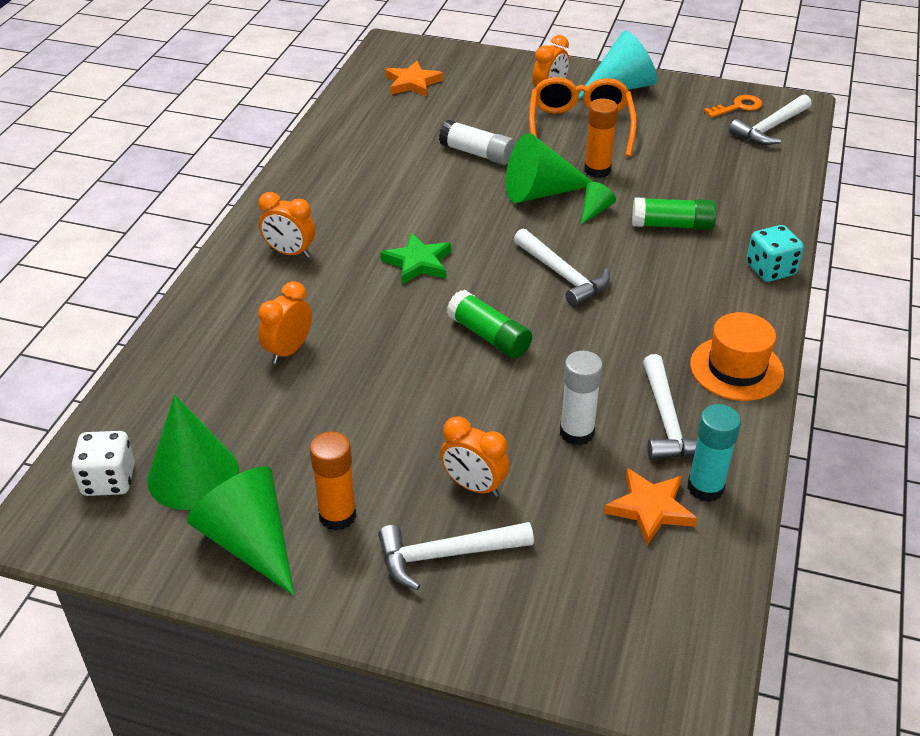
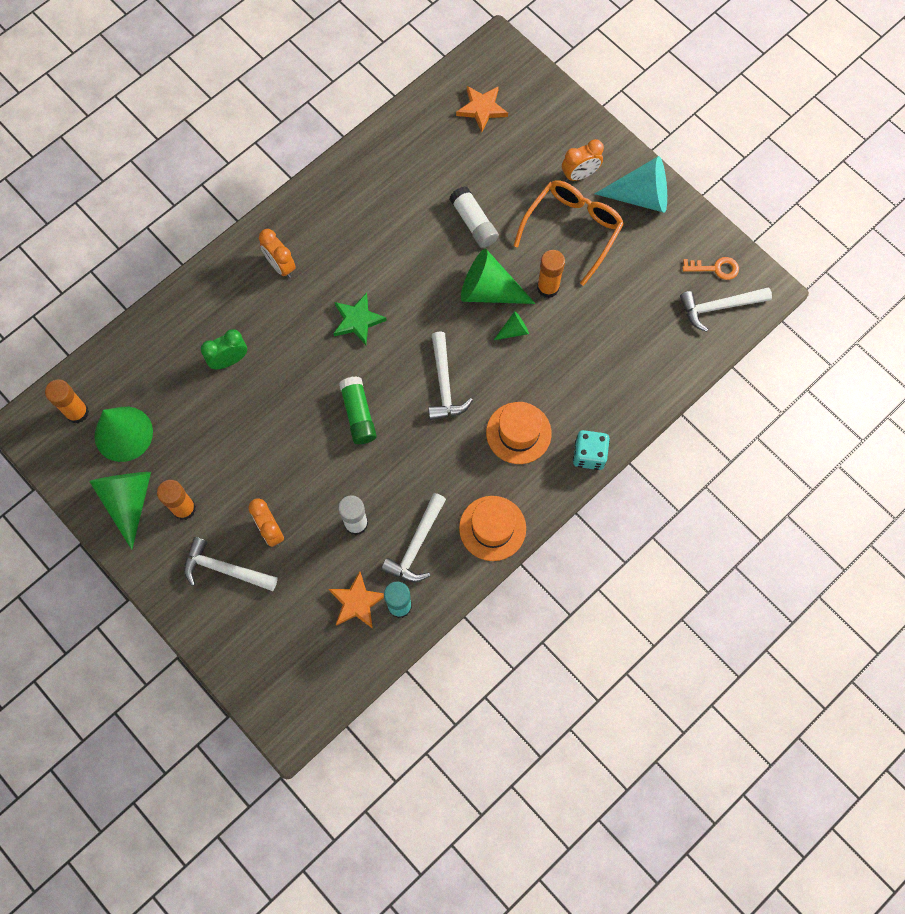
camera: 30 degrees right, 30 degrees up
(109, 480) = (77, 412): white dice -> orange glue stick
(288, 351) = (229, 360): orange clock -> green clock
(672, 225) = (556, 375): green glue stick -> none
(681, 282) = (518, 433): none -> orange hat

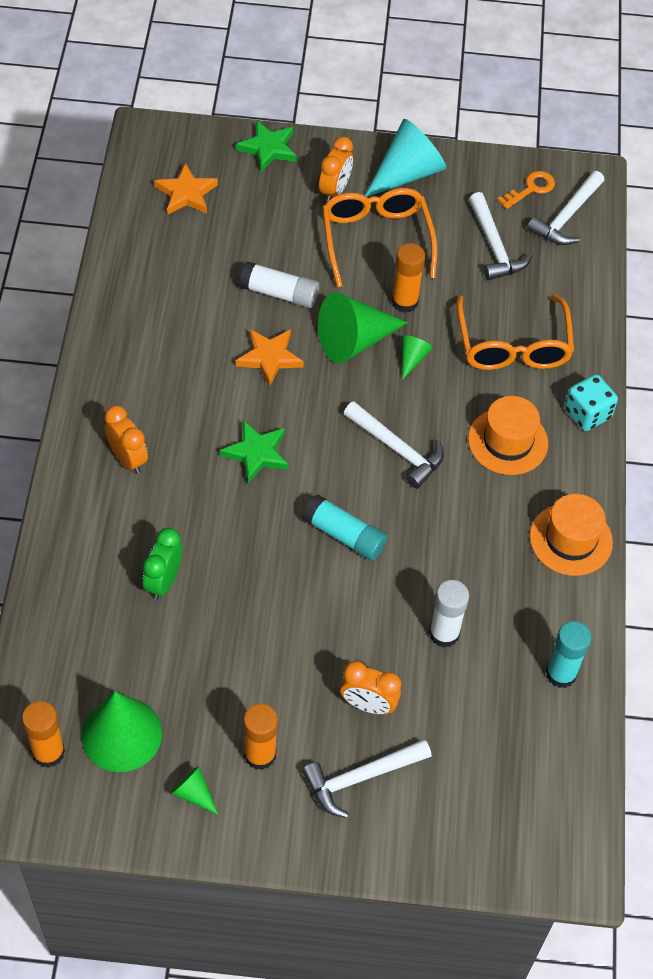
camera: 45 degrees left, 15 degrees down
(128, 500) = (193, 793): green cone -> green cone, size x0.47
(280, 266) = (128, 458): orange clock -> orange clock turned 135 degrees counterclockwise
(357, 602) = (518, 703): orange star -> orange star (269, 358)
(358, 414) = (344, 535): green glue stick -> turquoise glue stick
(416, 545) = (519, 608): white hammer -> white hammer (494, 246)
(565, 113) = (268, 148): none -> green star
(589, 370) = (512, 344): none -> orange glasses

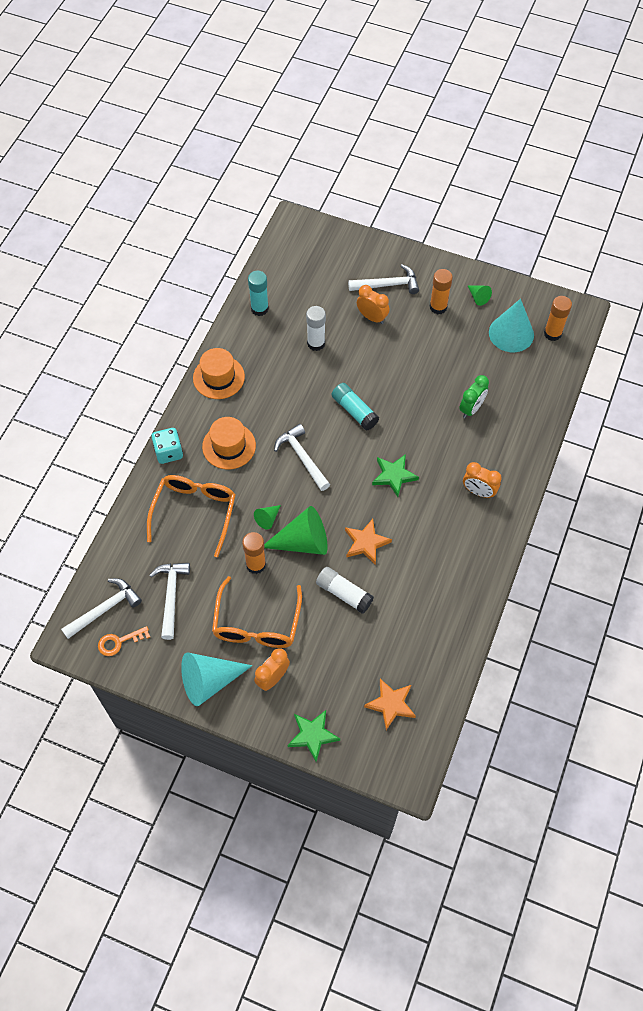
camera: 160 degrees left, 5 degrees up
(121, 734) = (511, 333): green cone -> turquoise cone
(128, 458) = (478, 491): orange clock -> orange clock turned 45 degrees counterclockwise

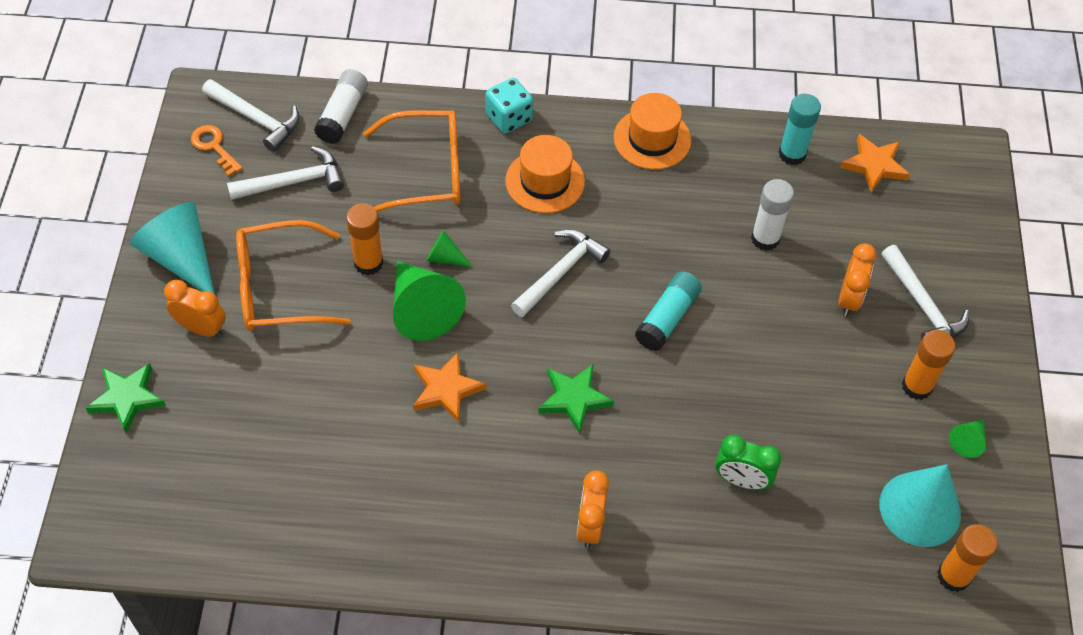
camera: 70 degrees right, 5 degrees down
(344, 593) = (354, 382): white glue stick -> white glue stick (342, 115)
(391, 704) = (194, 486): orange star -> orange star (874, 165)

